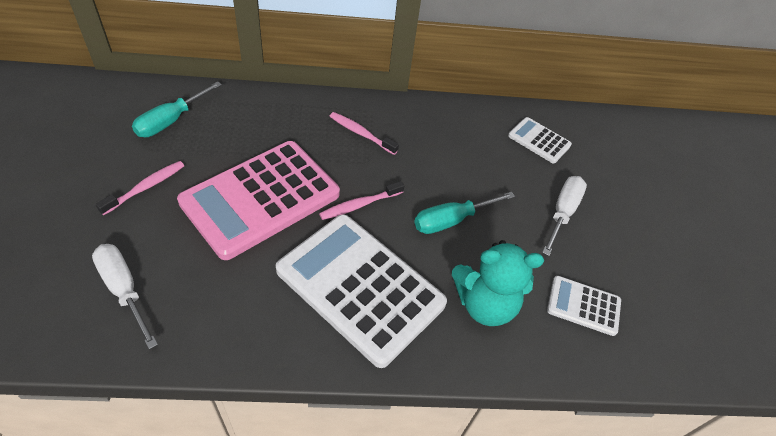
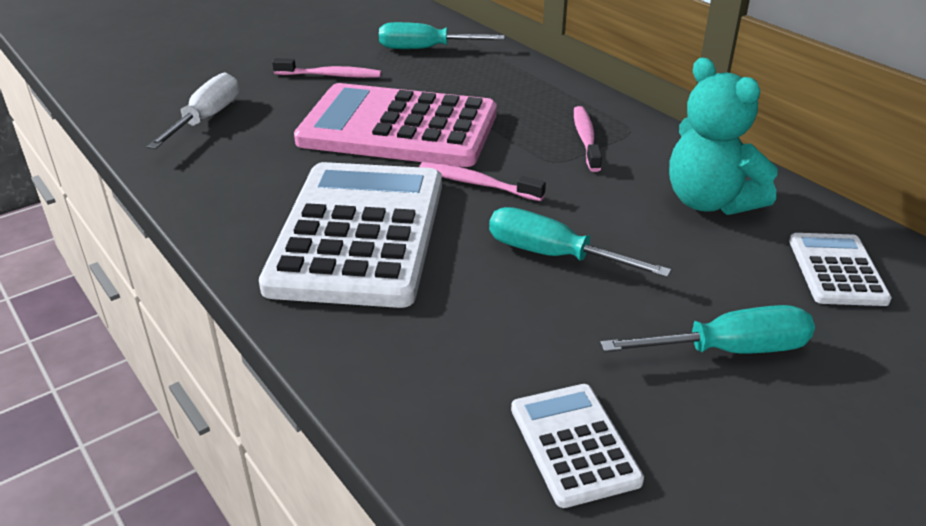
camera: 60 degrees right, 15 degrees down
(485, 304) = (451, 339): turquoise teddy bear -> turquoise teddy bear (709, 202)
(562, 213) = (728, 350): white screwdriver -> turquoise screwdriver

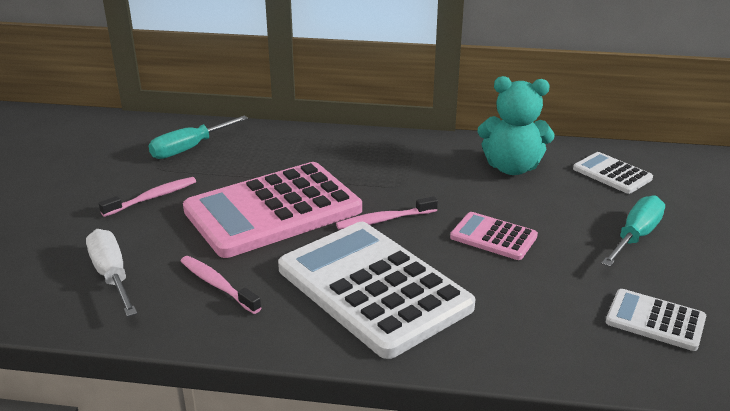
camera: 45 degrees left, 5 degrees down
(554, 255) = (493, 237): turquoise screwdriver -> pink calculator
(585, 139) = (395, 163): pink toothbrush -> pink toothbrush (217, 285)

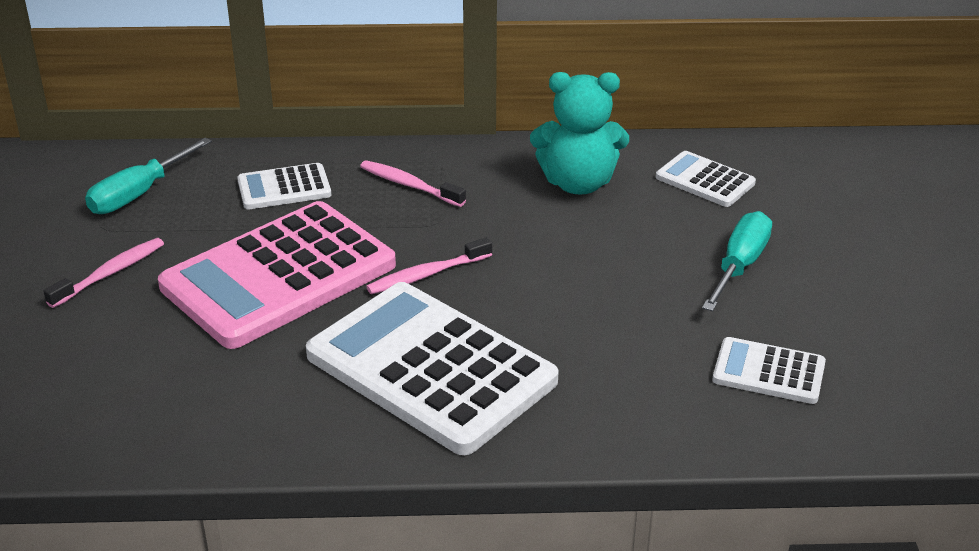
camera: 10 degrees left, 5 degrees up
(112, 276) = (92, 389): white screwdriver -> none
(217, 285) = (233, 386): pink toothbrush -> pink toothbrush (409, 185)
(293, 153) = (284, 188): none -> white calculator
(493, 237) = (567, 284): pink calculator -> none

